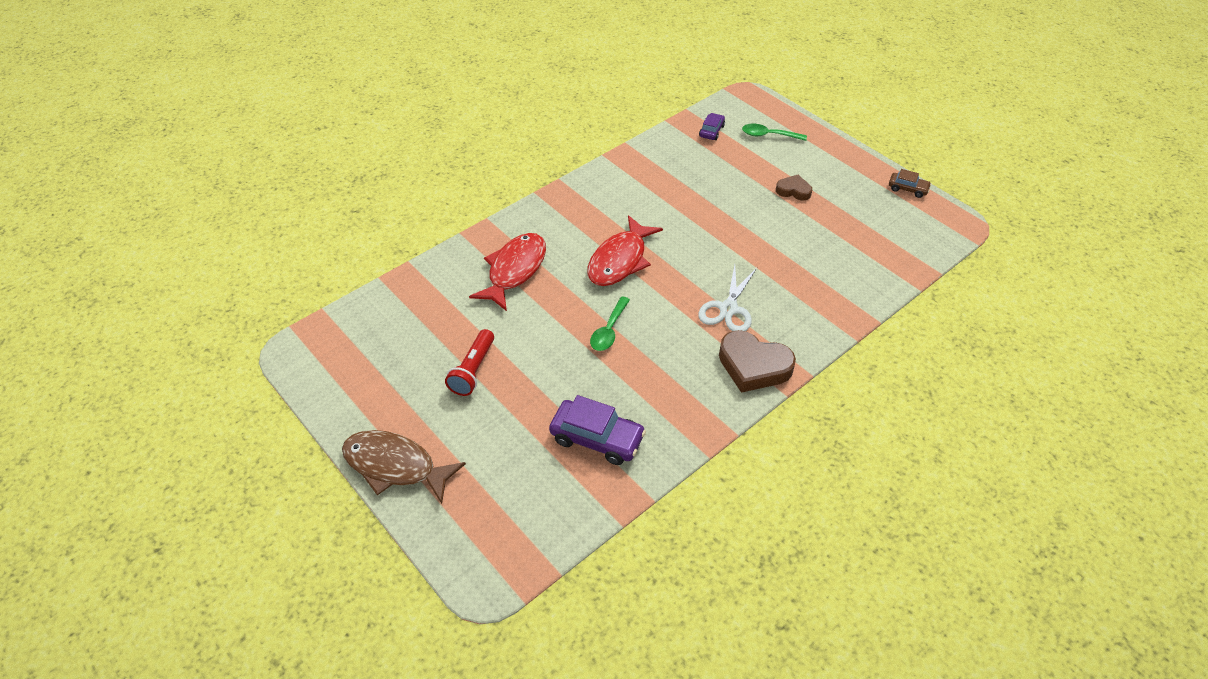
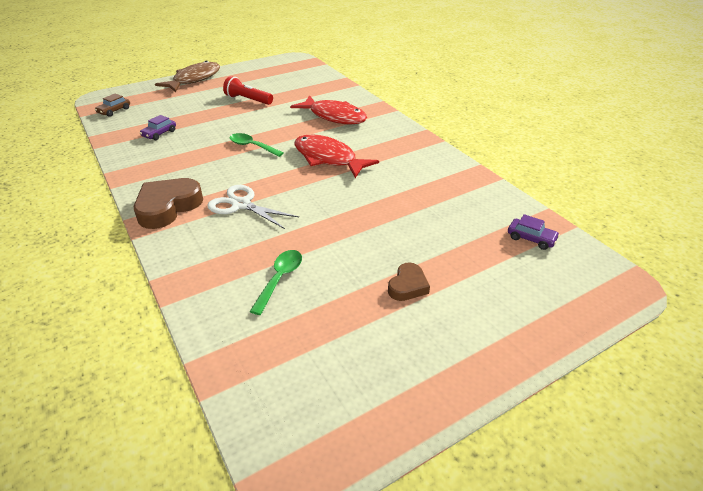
camera: 100 degrees right, 10 degrees down
(597, 438) = (159, 134): purple car -> purple car, size x0.55
(768, 135) = (528, 287): green spoon -> green spoon (280, 279)
(907, 189) = (395, 423): brown car -> brown car (114, 111)

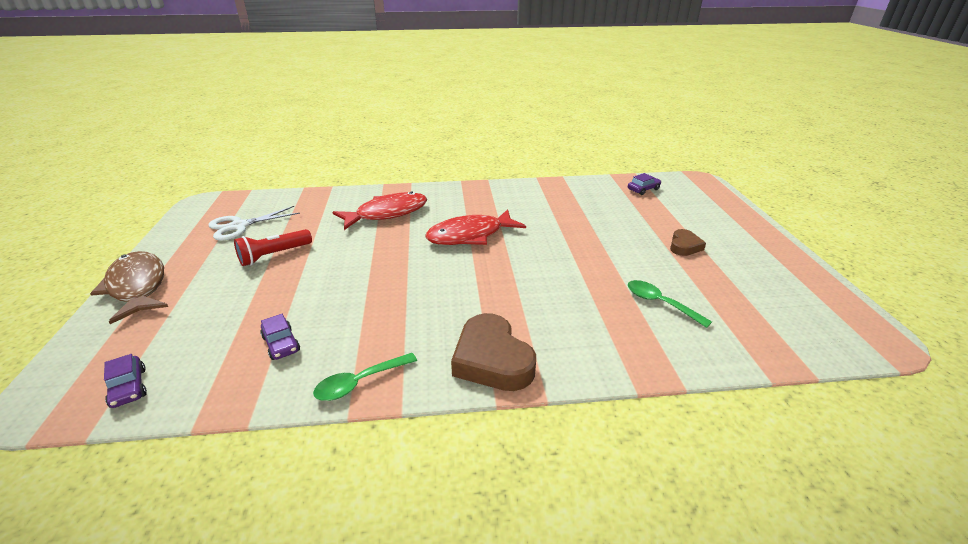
camera: 65 degrees left, 5 degrees down
(114, 111) = (129, 387): brown car -> purple car
(241, 204) = (522, 303): white scissors -> white scissors (239, 226)
(252, 146) = (400, 274): green spoon -> green spoon (360, 382)
(408, 286) = (684, 246): brown heart -> brown heart turned 60 degrees clockwise

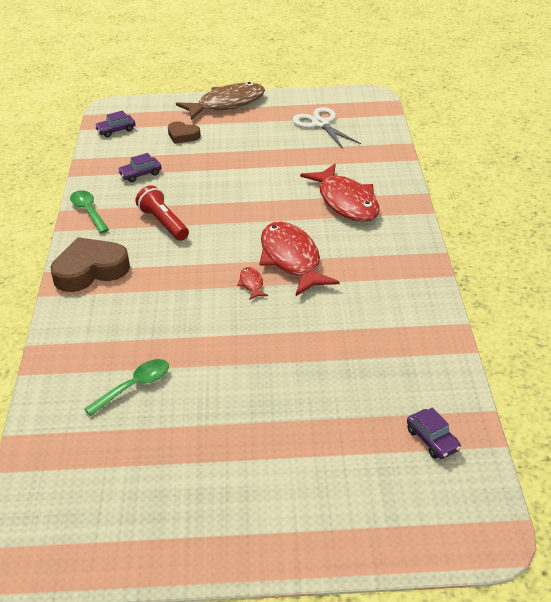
camera: 95 degrees right, 5 degrees up
(274, 255) = (265, 150): red flashlight -> red flashlight (164, 223)
(506, 252) = (251, 284): none -> red fish
(684, 246) = (247, 441): brown heart -> brown heart (183, 136)

